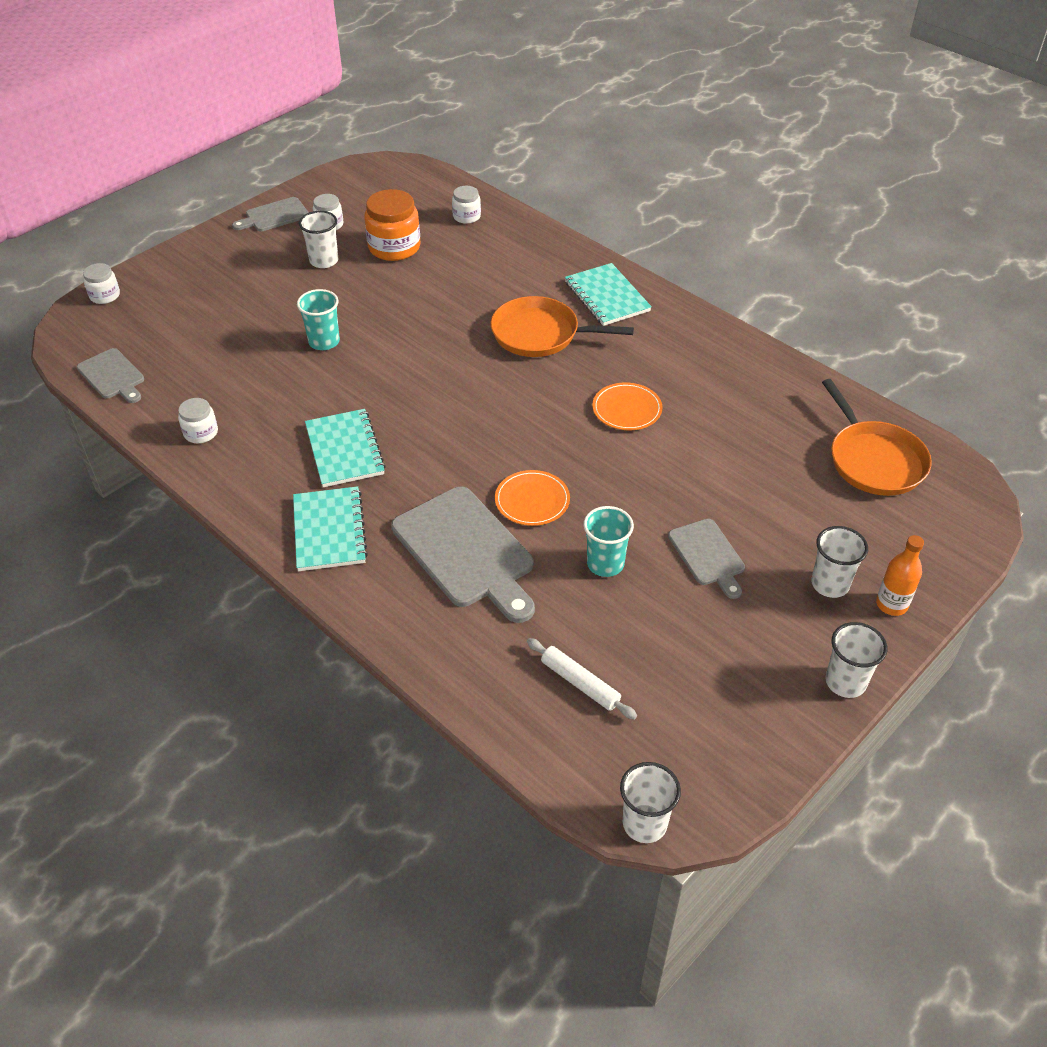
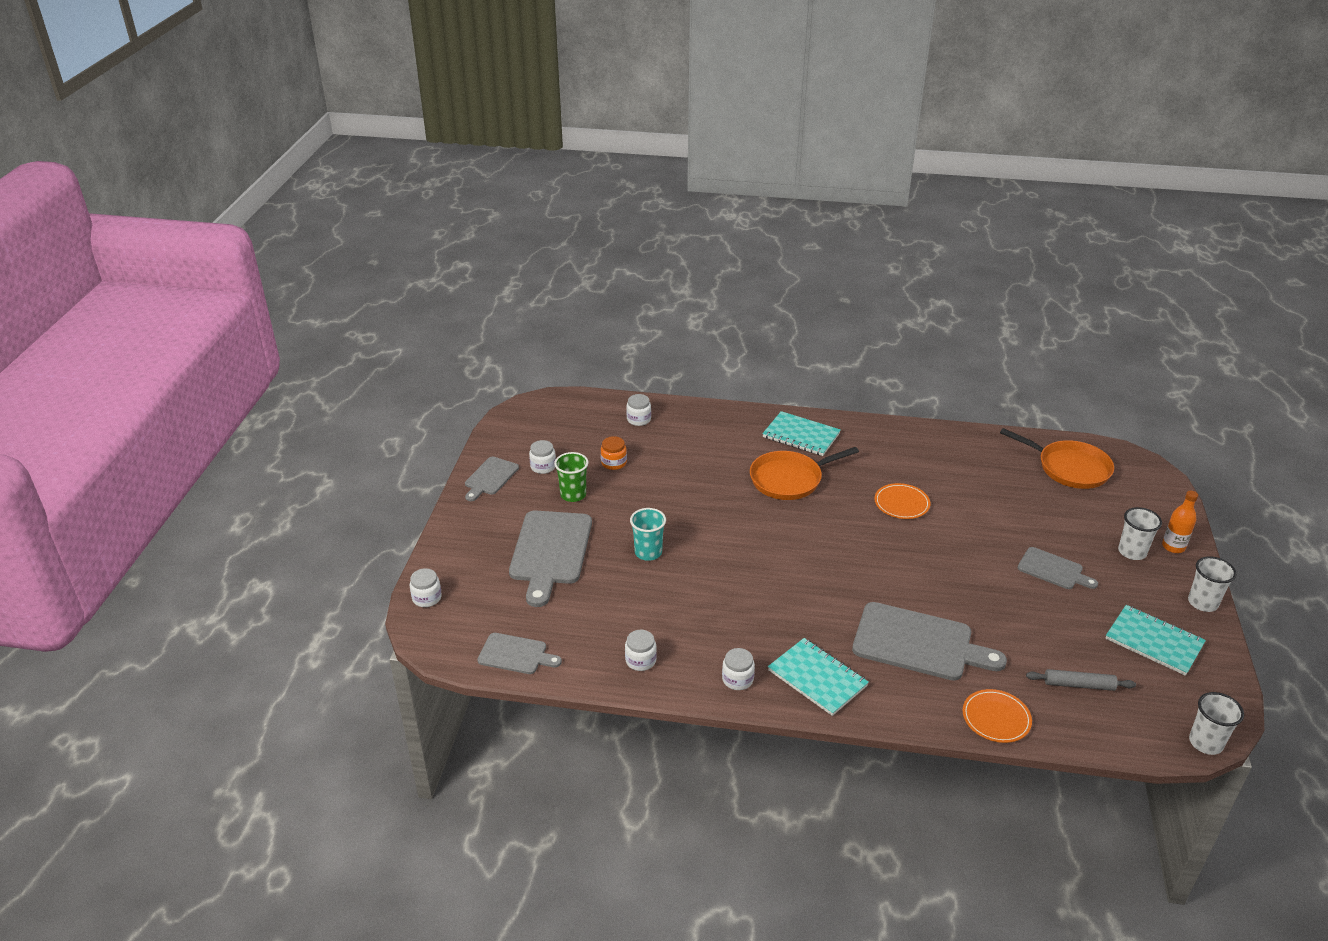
camera: 35 degrees left, 10 degrees down
(244, 302) = (550, 551): none -> grey cutting board
(259, 493) = (737, 679): none -> white jar
(324, 261) = (573, 495): white cup -> green cup
(345, 450) = (759, 619): turquoise notebook -> turquoise notebook (1154, 641)
(394, 247) = (614, 463): orange jar -> orange jar, size x0.55
(532, 500) = (917, 590): orange plate -> orange plate (996, 718)
(580, 683) = (1079, 685): white rolling pin -> grey rolling pin
(605, 564) = (1006, 606): turquoise cup -> none

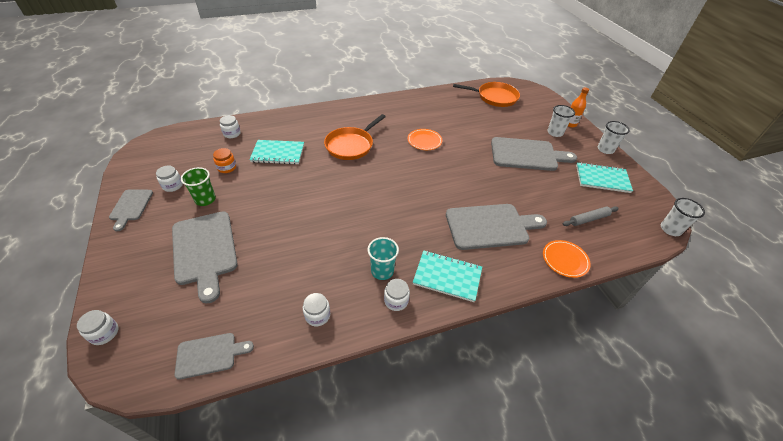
camera: 30 degrees left, 10 degrees up
(648, 552) = (282, 225): turquoise cup -> turquoise cup (382, 271)
(801, 436) = (343, 117): turquoise notebook -> turquoise notebook (278, 153)
(1053, 570) = (526, 154): grey cutting board -> grey cutting board, size x1.81

